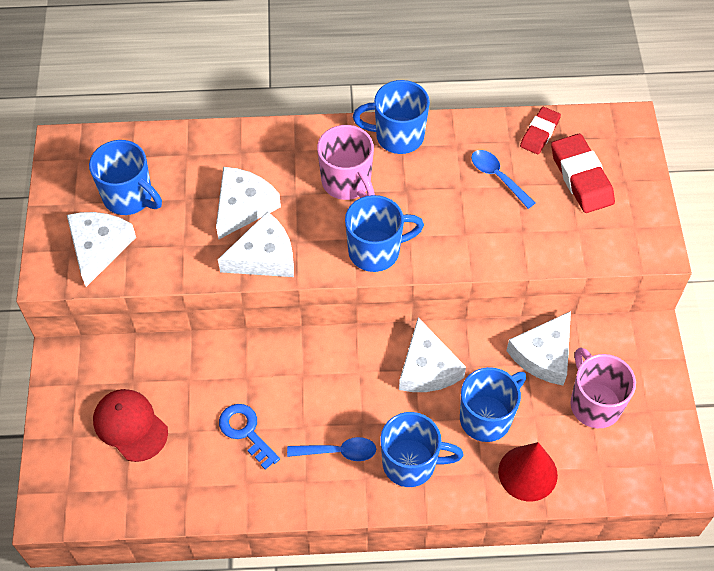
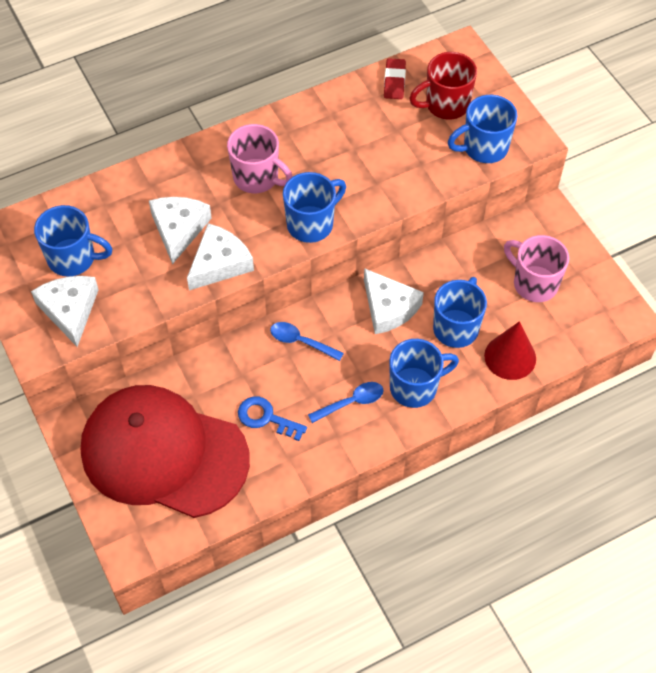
camera: 25 degrees left, 0 degrees up
(130, 426) = (164, 453): red cap -> red cap, size x2.21
(397, 136) = (279, 125): blue mug -> blue mug (484, 148)
(498, 177) = (379, 129): blue spoon -> blue spoon (301, 342)
(543, 355) = (475, 261): white cheese -> none
(581, 177) = (445, 105): red eraser -> red mug

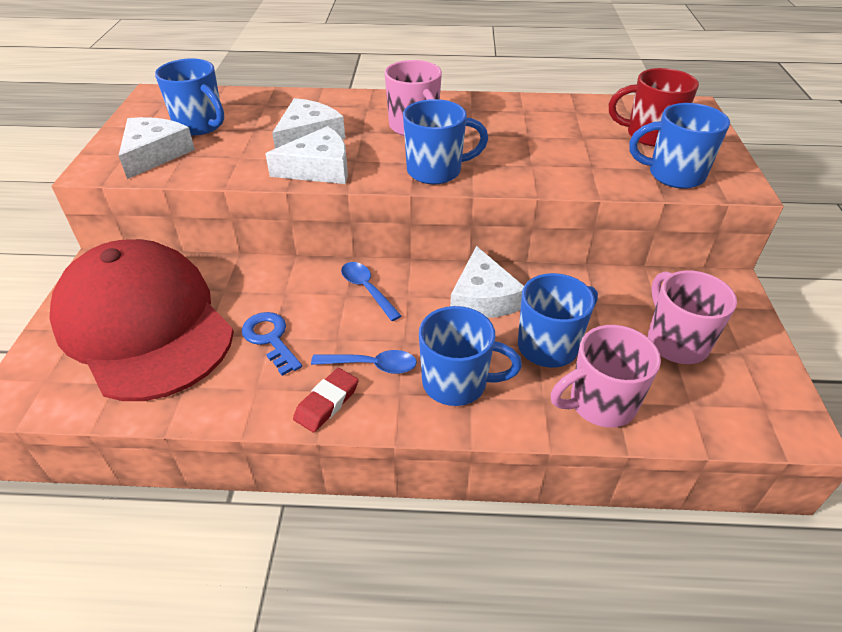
camera: 30 degrees right, 15 degrees down
(394, 81) = (605, 108): red eraser -> red eraser (327, 403)
(510, 357) = (600, 403): red cone -> pink mug

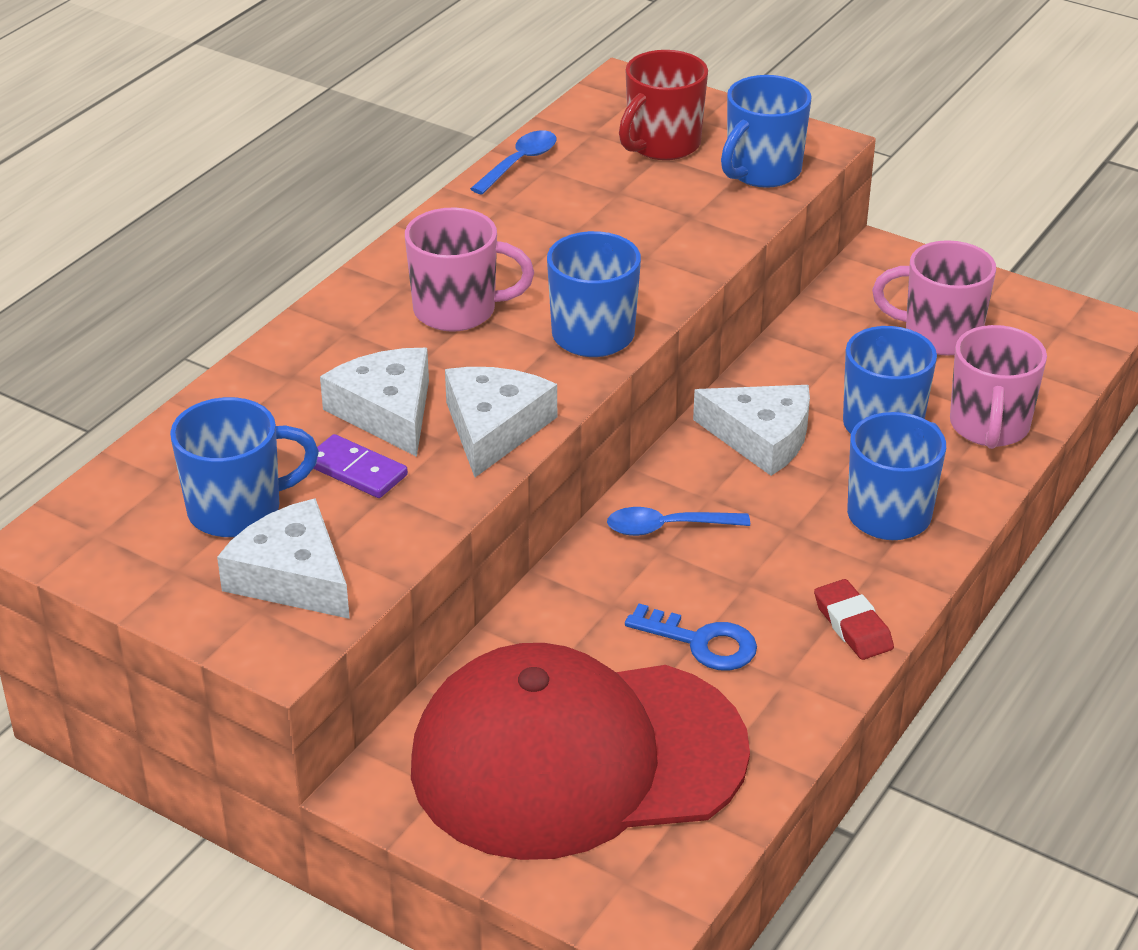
camera: 60 degrees left, 5 degrees down
(252, 143) = (356, 470): none -> purple domino
(270, 339) = (702, 642): blue key -> blue key turned 150 degrees counterclockwise
(371, 365) = (815, 569): blue spoon -> blue spoon (519, 163)

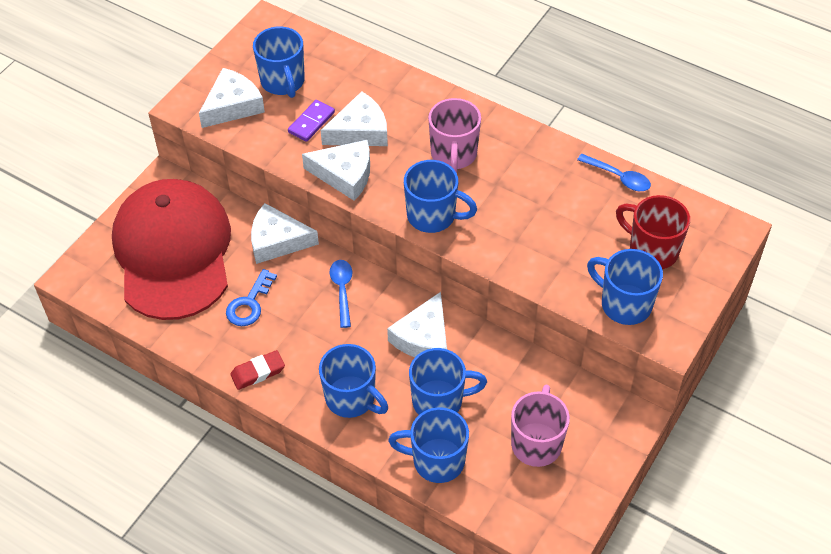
camera: 90 degrees right, 15 degrees up
(552, 611) = (277, 241): none -> white cheese
(989, 427) = (436, 461): pink mug -> blue mug

